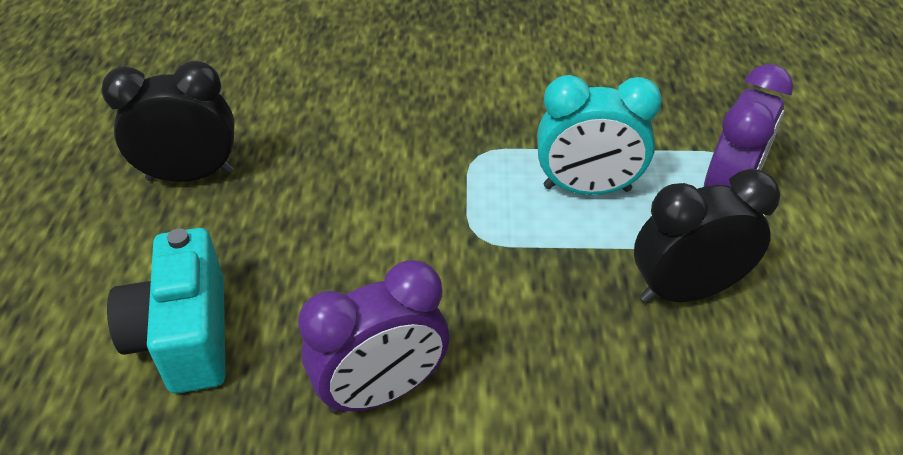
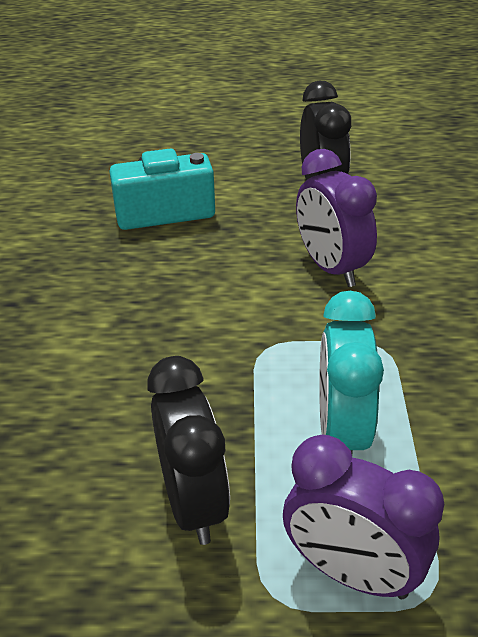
camera: 90 degrees right, 5 degrees down
(381, 391) = (105, 299): purple clock -> purple clock (331, 267)

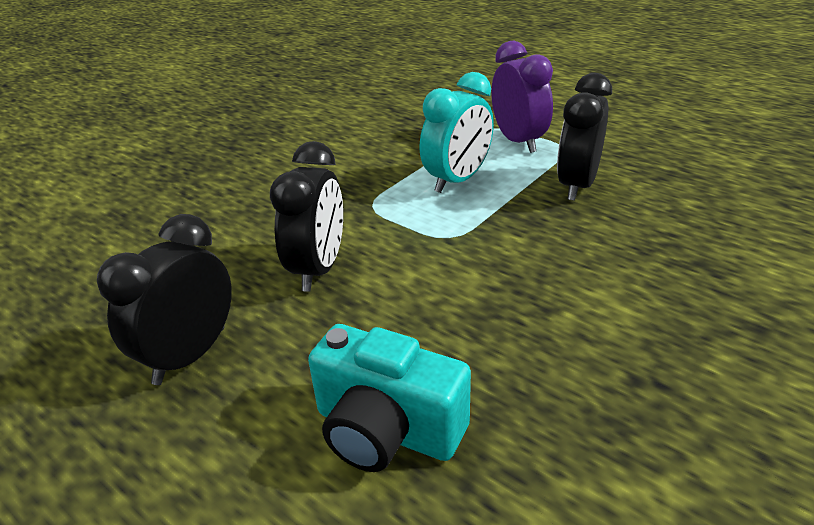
camera: 140 degrees left, 5 degrees down
(331, 267) = (318, 269): purple clock -> black clock

